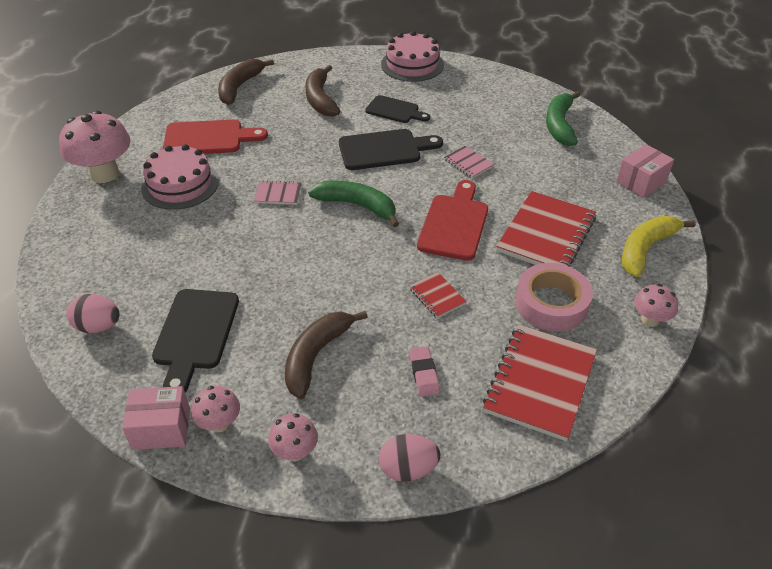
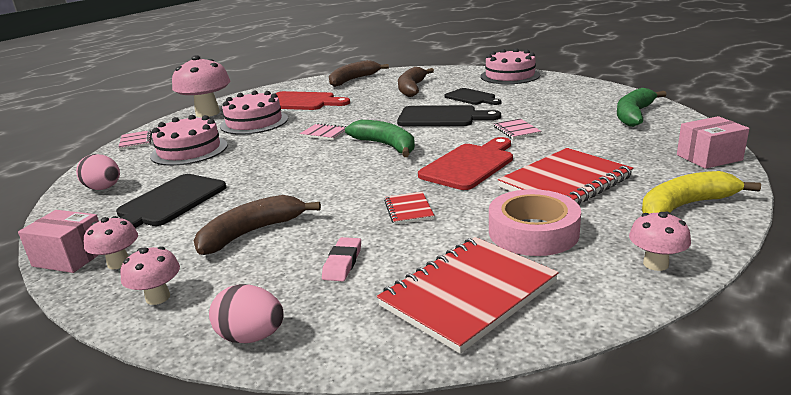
camera: 25 degrees right, 20 degrees down
(58, 240) = (136, 141): none -> pink notebook
(143, 246) = (189, 150): none -> pink cake

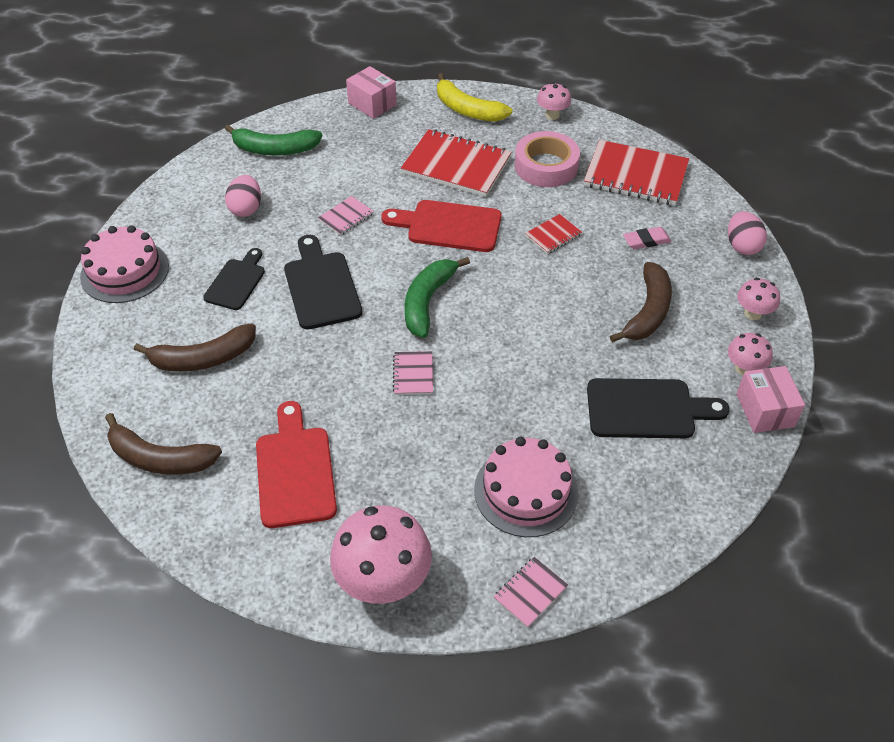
camera: 120 degrees left, 25 degrees up
(104, 188) = (660, 500): pink egg -> pink egg (246, 209)
(252, 233) = (647, 312): brown banana -> brown banana turned 90 degrees counterclockwise
(254, 122) = (401, 481): pink cake -> none

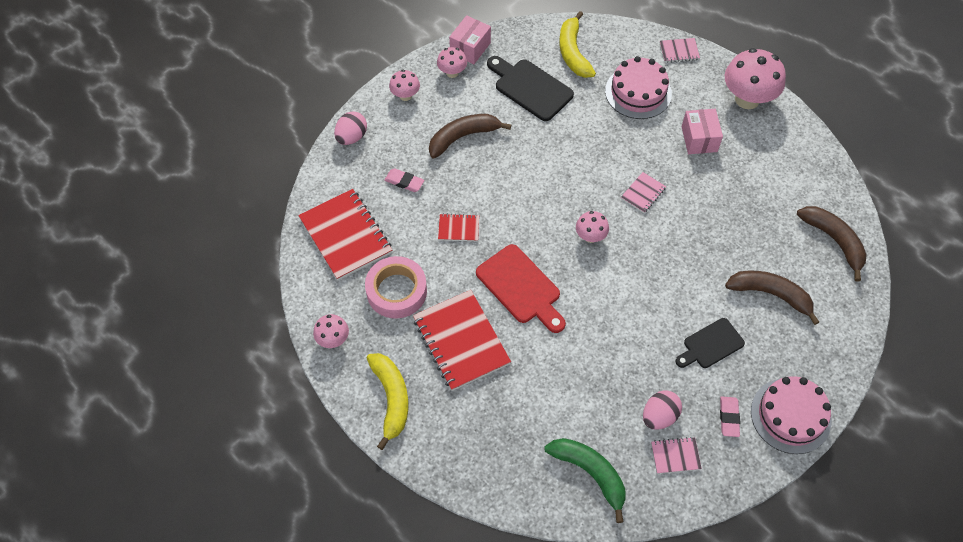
camera: 140 degrees left, 10 degrees up
(182, 240) = (729, 417): none -> pink eraser
(295, 471) = (756, 181): red cutting board -> none
(321, 286) = (652, 298): black cutting board -> none
(346, 217) = (588, 350): pink notebook -> pink notebook (675, 456)
(372, 104) = (462, 470): pink box -> pink box (699, 139)
(428, 301) = (590, 236): green banana -> pink mushroom
(653, 490) = (573, 52): none -> yellow banana

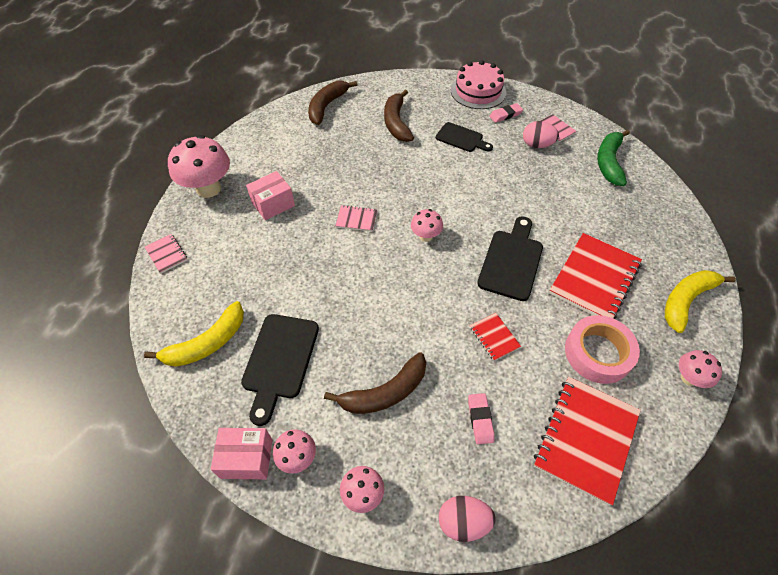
camera: 120 degrees left, 5 degrees down
(463, 137) = (385, 392): brown banana -> brown banana turned 60 degrees counterclockwise
(521, 287) = (511, 261): red cutting board -> black cutting board
(638, 92) = (238, 266): pink cake -> none

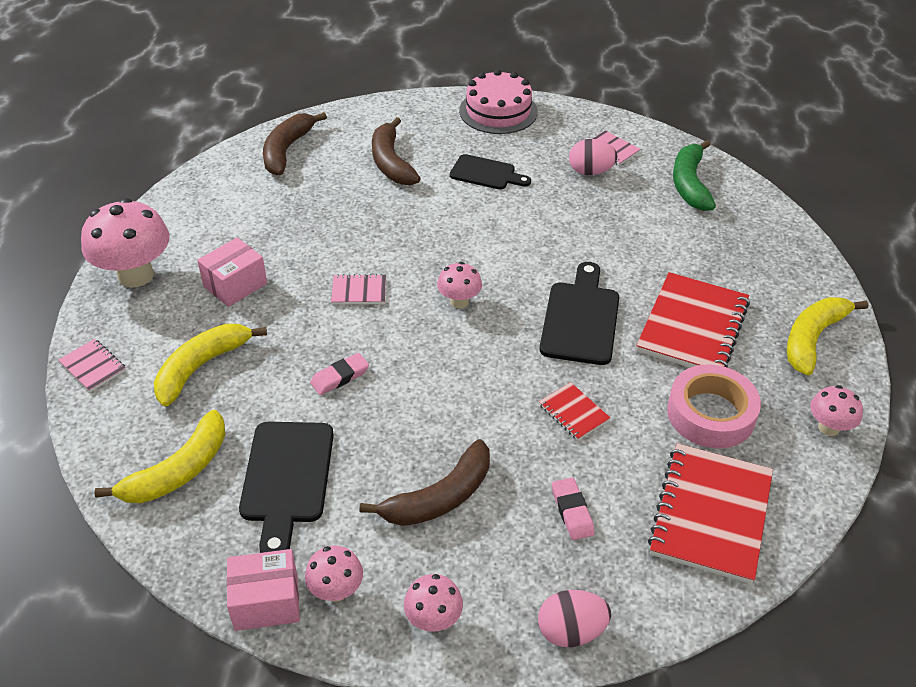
camera: 10 degrees left, 10 degrees down
(238, 264) = (201, 367): none -> yellow banana
(505, 115) = (541, 138): pink eraser -> pink eraser (340, 377)

